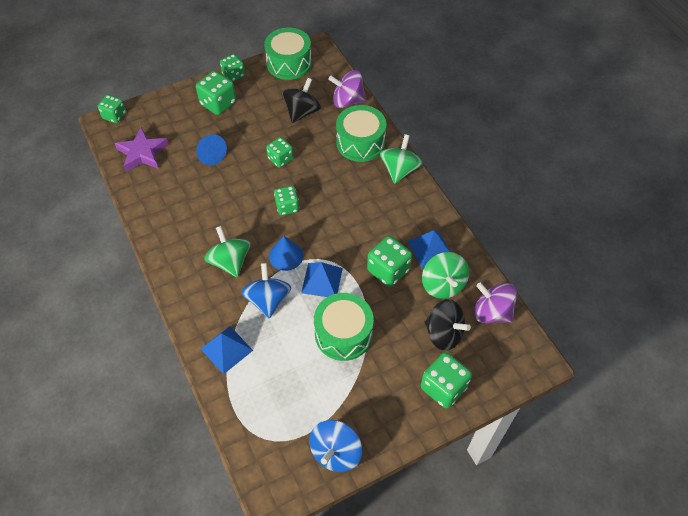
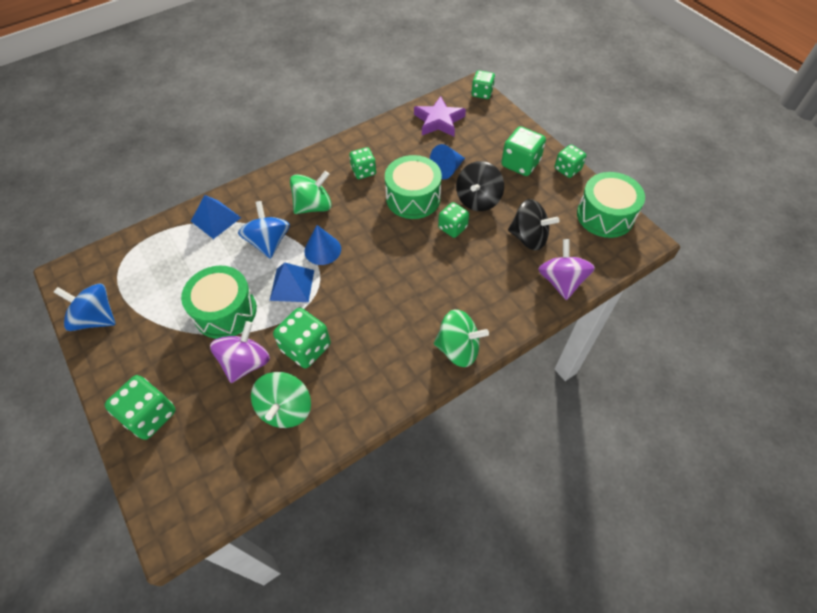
camera: 85 degrees right, 0 degrees up
(268, 300) = (269, 242): blue spinning top -> blue spinning top turned 90 degrees counterclockwise
(287, 207) = (386, 242): green dice -> green dice (363, 171)
(360, 142) = (494, 302): green drum -> green drum (413, 198)
(430, 249) = (338, 392): blue pyramid -> none
(443, 285) = (286, 409): green spinning top -> green spinning top turned 60 degrees counterclockwise
(444, 333) = (218, 413): black spinning top -> black spinning top (478, 200)
(491, 312) = (245, 469): purple spinning top -> purple spinning top (246, 363)

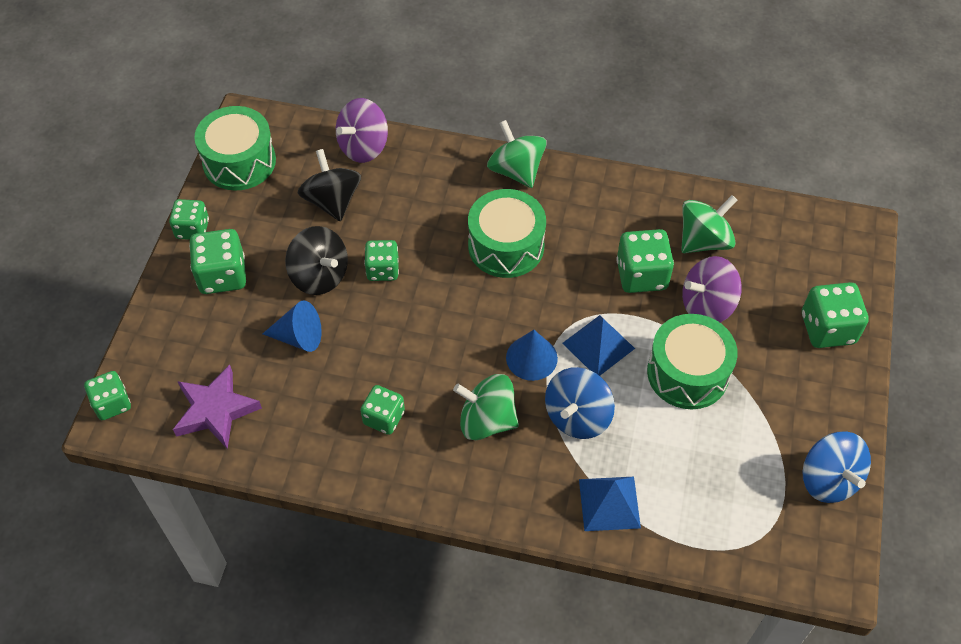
camera: 135 degrees left, 0 degrees up
(413, 198) = (376, 335): green drum -> green drum (506, 246)
(478, 200) = (319, 276): black spinning top -> black spinning top turned 60 degrees clockwise

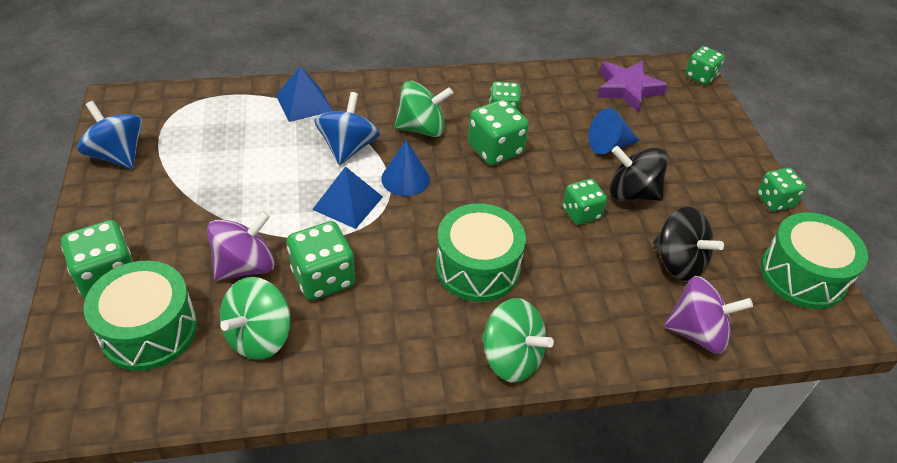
camera: 155 degrees right, 10 degrees down
(222, 275) = (711, 172): green dice -> green dice (495, 149)
(363, 147) = (697, 332): purple spinning top -> purple spinning top turned 75 degrees clockwise
(687, 373) = (256, 202): green drum -> green drum (149, 330)

